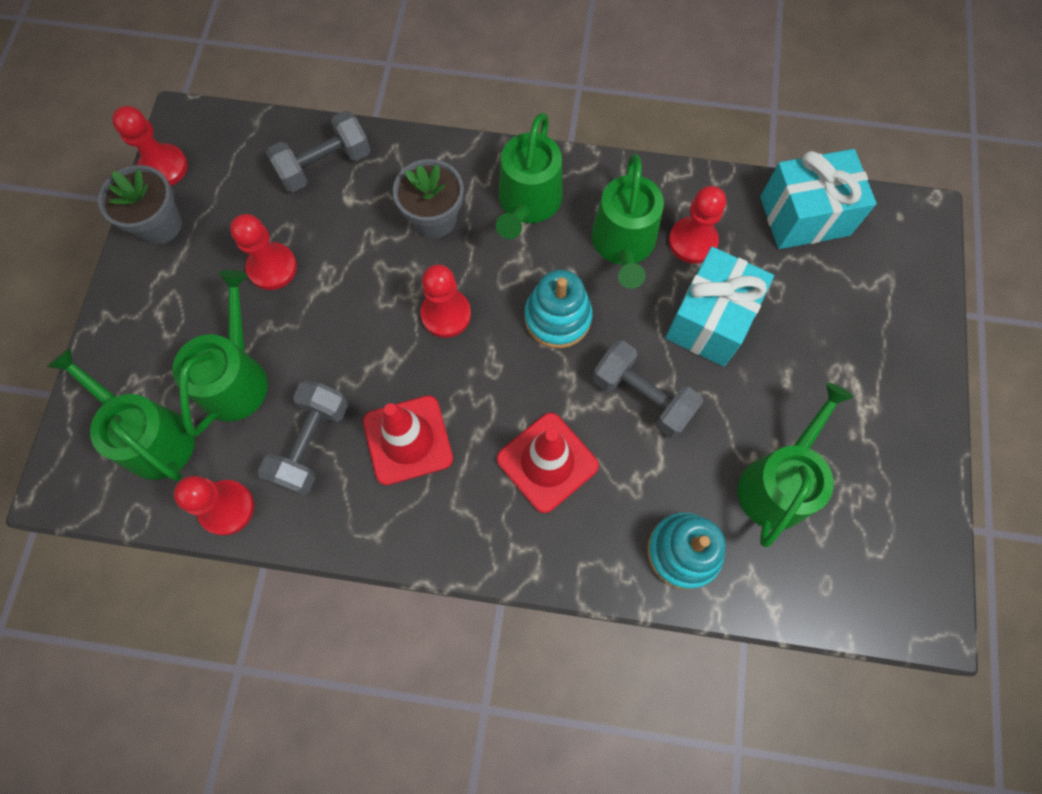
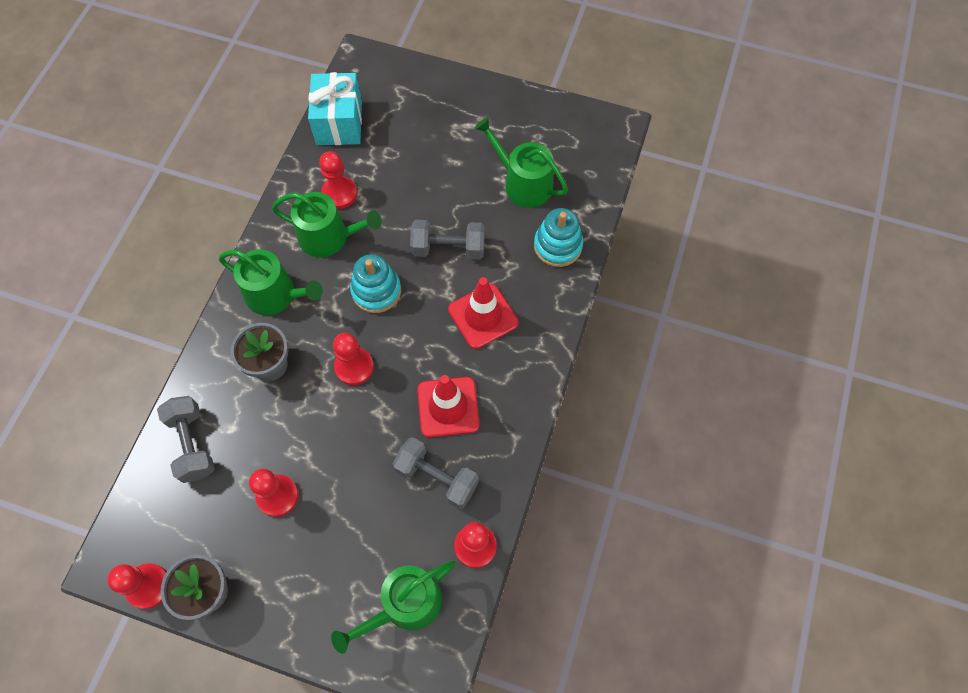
camera: 80 degrees left, 5 degrees down
(236, 378) = (369, 532): green watering can -> none
(642, 397) = (448, 248): grey dumbbell -> grey dumbbell turned 45 degrees clockwise
(710, 320) = (402, 196): turquoise gift -> none

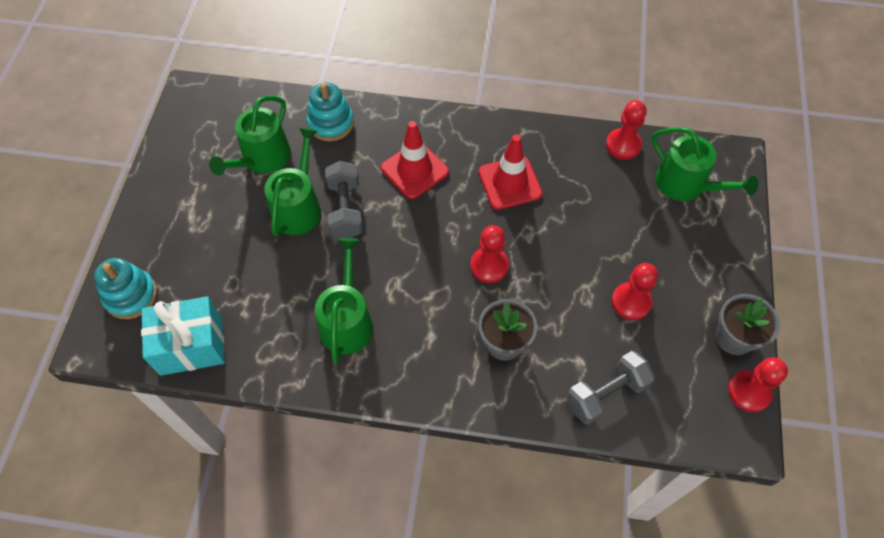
camera: 100 degrees left, 5 degrees down
(275, 295) = (425, 357): green watering can -> green watering can (298, 207)
(339, 193) = (290, 323): red pawn -> none
(376, 291) = (403, 263): turquoise stacking toy -> turquoise stacking toy (131, 295)
(437, 477) = (575, 181): grey dumbbell -> none

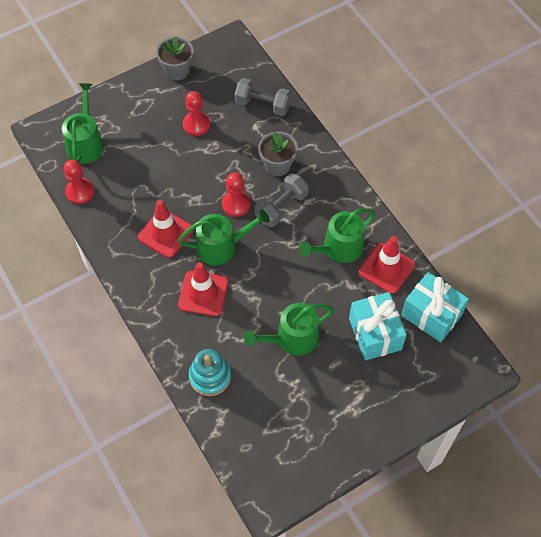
camera: 130 degrees left, 0 degrees up
(131, 295) = (439, 378): turquoise stacking toy -> none
(229, 278) = (375, 334): none -> turquoise gift
(262, 158) = (277, 394): green watering can -> green watering can (221, 246)
(280, 348) = (386, 268): none -> red traffic cone
(345, 209) = (269, 309): grey dumbbell -> grey dumbbell (281, 207)
(749, 392) = (204, 50): red pawn -> none

